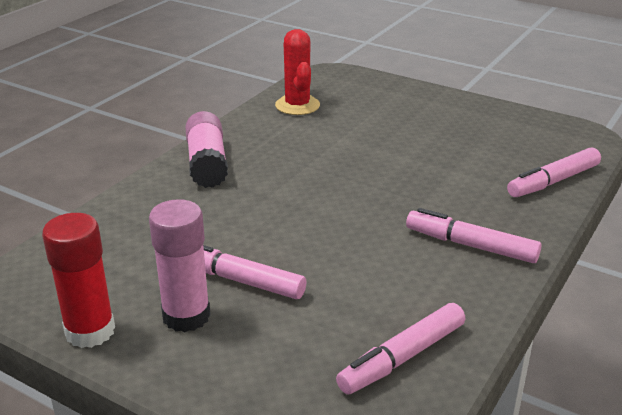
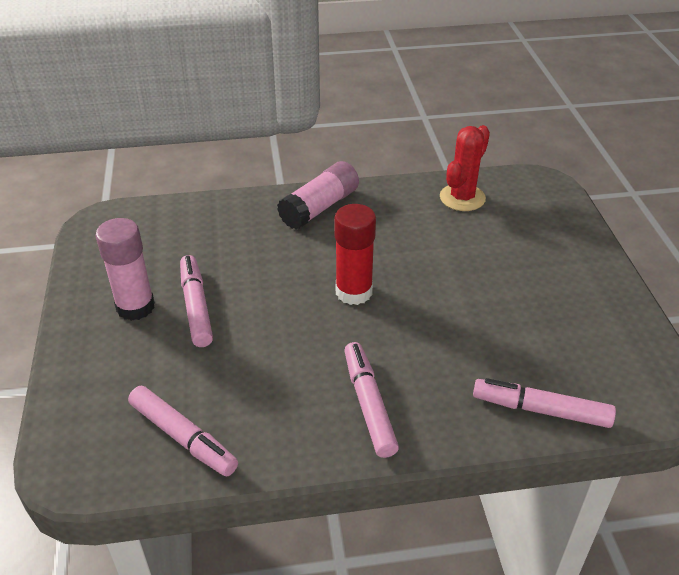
camera: 50 degrees right, 10 degrees up
(90, 331) = (85, 277): red glue stick -> red glue stick (354, 292)
(402, 358) = (183, 437): pink marker -> pink marker turned 150 degrees counterclockwise

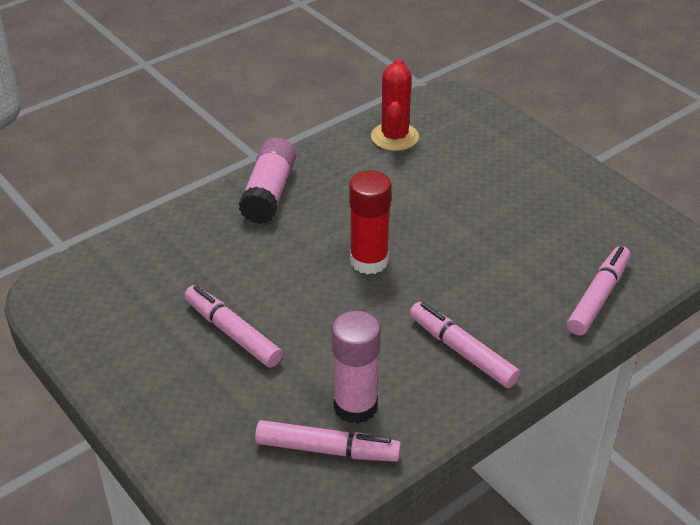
camera: 30 degrees left, 0 degrees up
(135, 307) = (172, 358): pink glue stick -> pink glue stick (355, 406)
(541, 410) = (598, 297): pink marker -> pink marker turned 135 degrees clockwise

